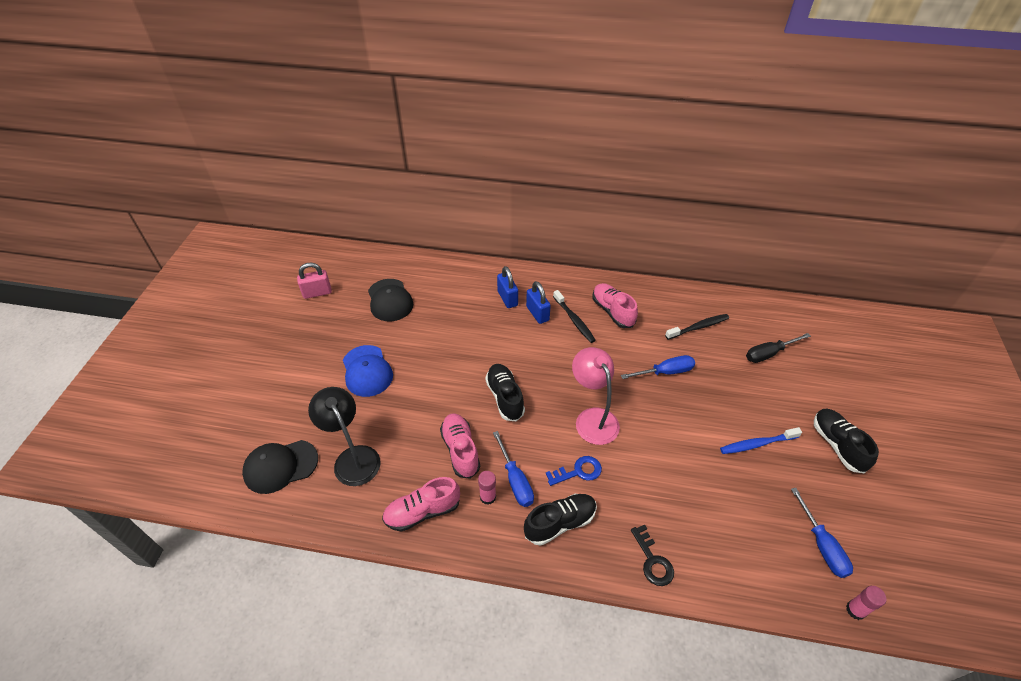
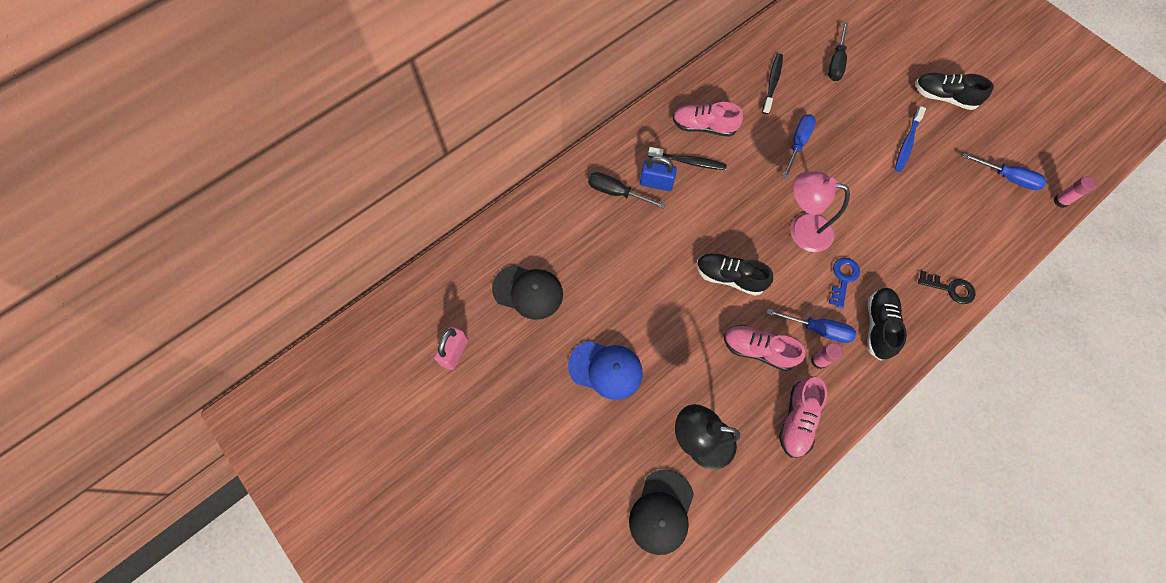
camera: 50 degrees left, 20 degrees up
(507, 298) = (616, 192): blue padlock -> black screwdriver

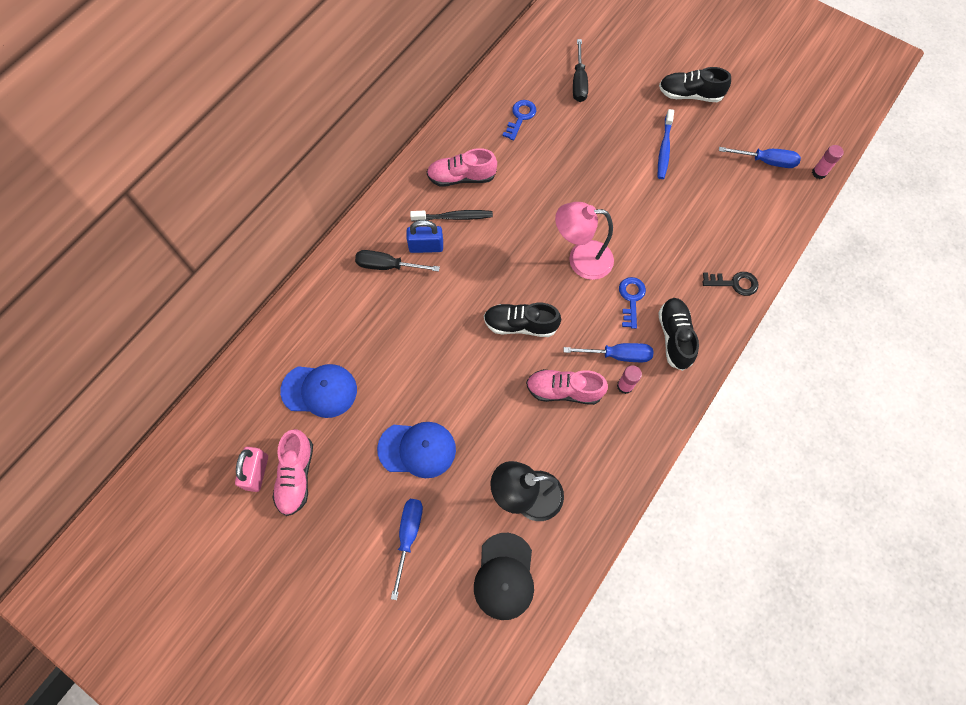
camera: 15 degrees left, 0 degrees up
(528, 292) = (319, 390): black cap -> blue cap
(772, 83) = (520, 117): black toothbrush -> blue key
(797, 143) = (558, 173): blue screwdriver -> blue screwdriver (408, 536)
(797, 420) = (616, 449): pink shoe -> pink shoe (296, 476)

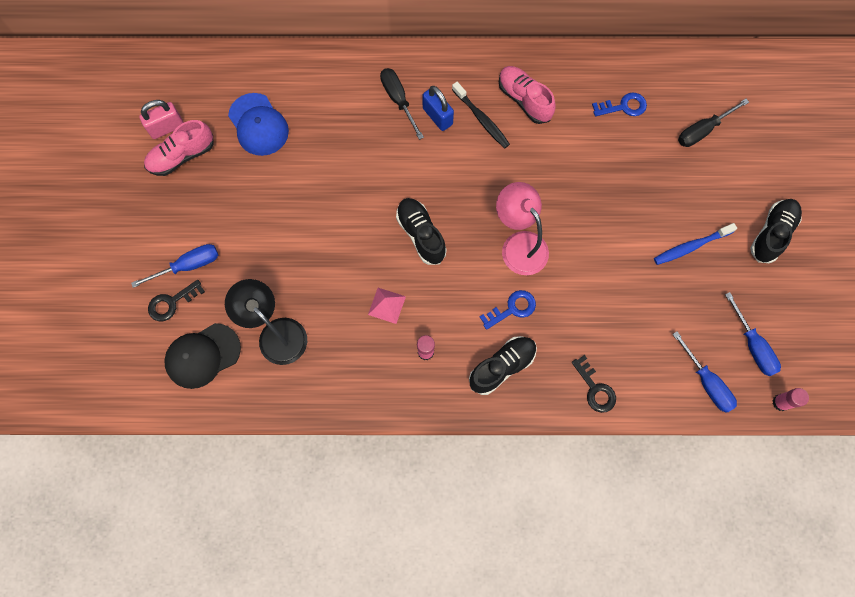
camera: 55 degrees right, 5 degrees up
(417, 449) = (260, 226): blue cap -> none
(434, 574) = (171, 303): none -> black key
(564, 390) = (386, 305): pink shoe -> pink pyramid
(617, 355) = (450, 329): blue screwdriver -> blue screwdriver (706, 382)
(689, 95) = (772, 234): black shoe -> black shoe turned 60 degrees clockwise

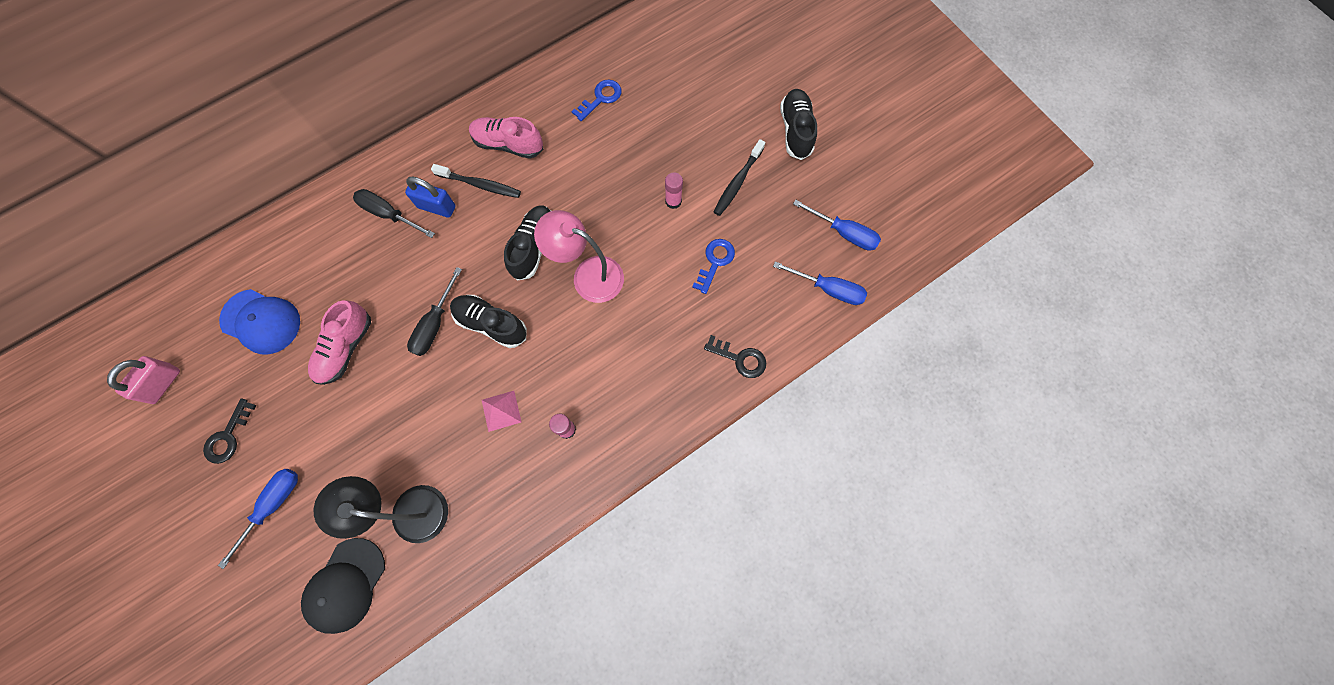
camera: 35 degrees left, 0 degrees up
(171, 303) = (278, 554): black key -> black key (228, 436)
(182, 156) = (197, 401): pink shoe -> pink shoe (345, 348)
(502, 367) = (645, 395): black shoe -> black shoe (533, 247)
(512, 308) = (620, 336): blue key -> blue key (715, 261)
(691, 246) = (737, 182): blue toothbrush -> black toothbrush
(703, 130) = (681, 79): black screwdriver -> black screwdriver (435, 324)
(780, 402) = (898, 265): pink glue stick -> pink glue stick (673, 201)

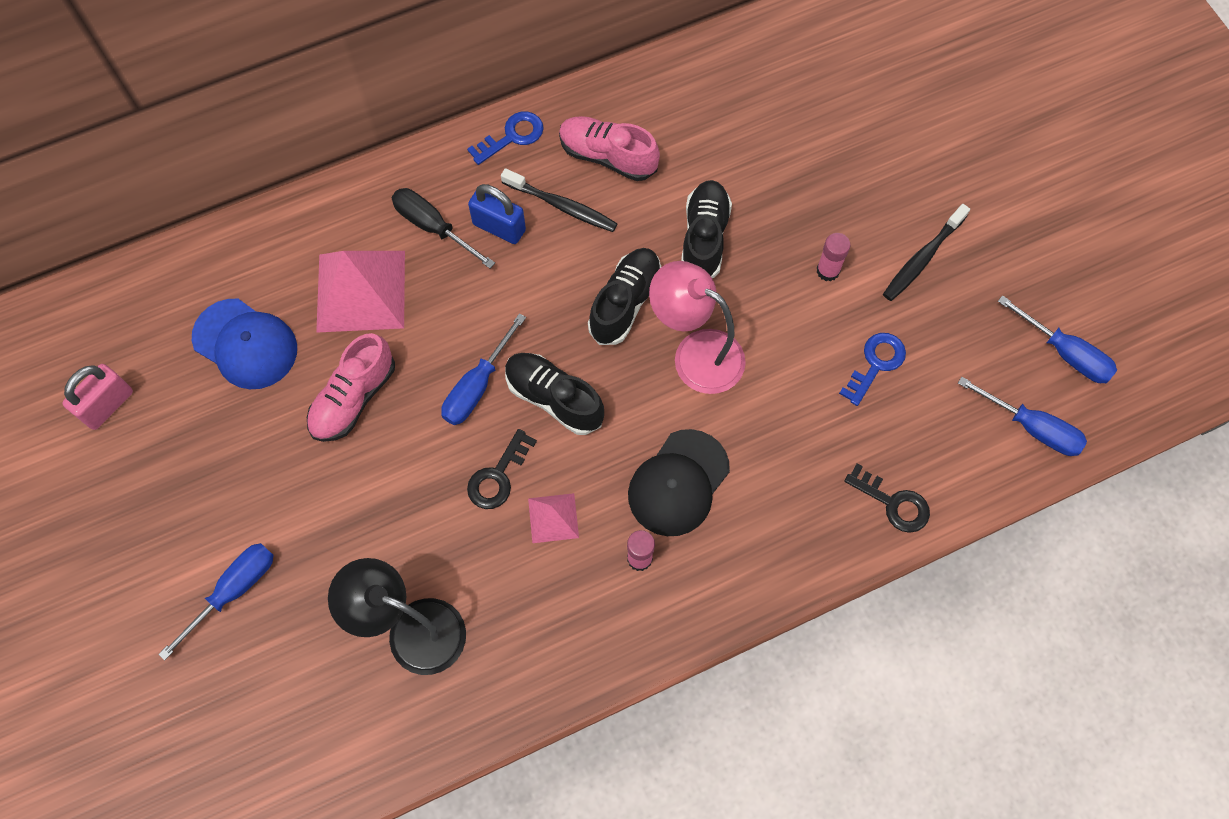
camera: 10 degrees right, 5 degrees down
(228, 436) = (185, 489): black key -> black key (498, 476)
(342, 268) = (361, 290): none -> pink pyramid
(345, 585) = (317, 713): black cap -> black cap (678, 483)
(435, 324) = (477, 386): black screwdriver -> blue screwdriver
(601, 98) = (744, 112): blue key -> blue key (512, 136)
(795, 130) = (1015, 198): black shoe -> black shoe (704, 238)

